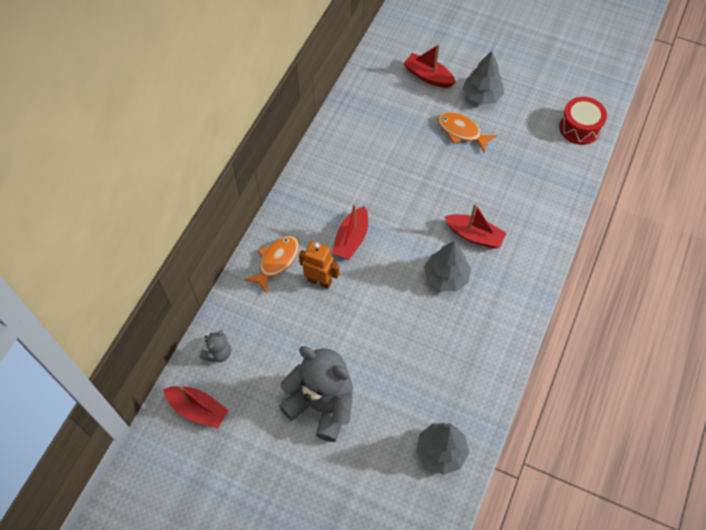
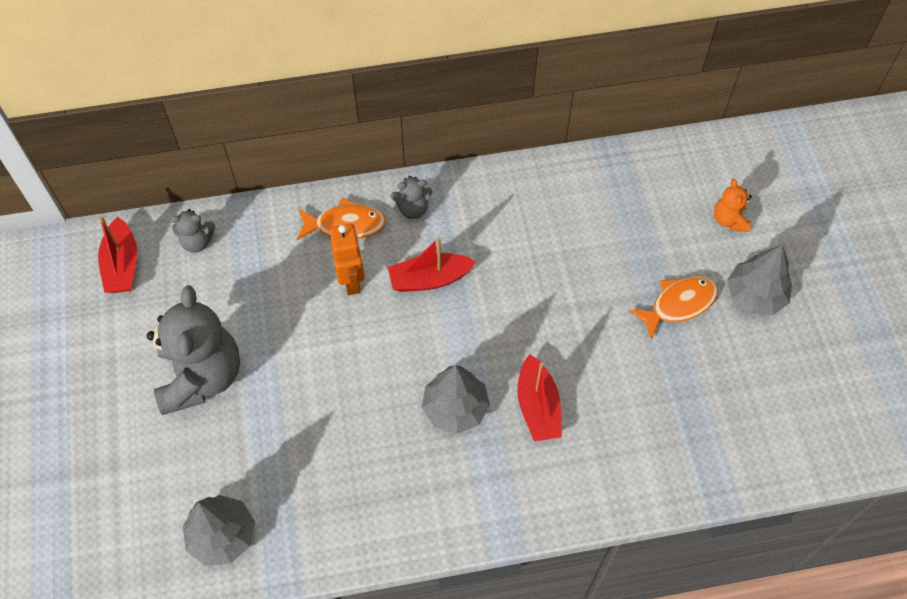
camera: 55 degrees right, 0 degrees up
(295, 219) = (413, 209): none -> grey teddy bear
(428, 76) = (729, 220): red boat -> orange teddy bear
(461, 132) = (678, 304): orange fish -> orange fish turned 60 degrees clockwise
(579, 128) = (810, 440): red drum -> none

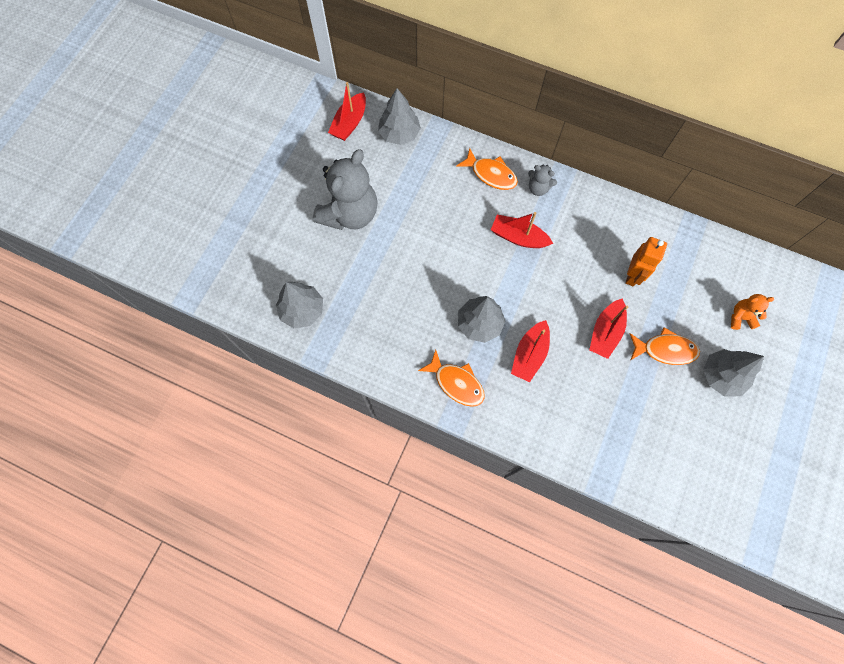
camera: 35 degrees right, 10 degrees up
(197, 242) = (399, 134): grey teddy bear -> grey tree
(352, 281) = (471, 210): orange robot -> orange robot (632, 275)
(477, 496) = (456, 383): none -> orange fish
(602, 326) = (605, 332): none -> red boat
(729, 220) = (740, 317): orange teddy bear -> orange teddy bear turned 60 degrees clockwise

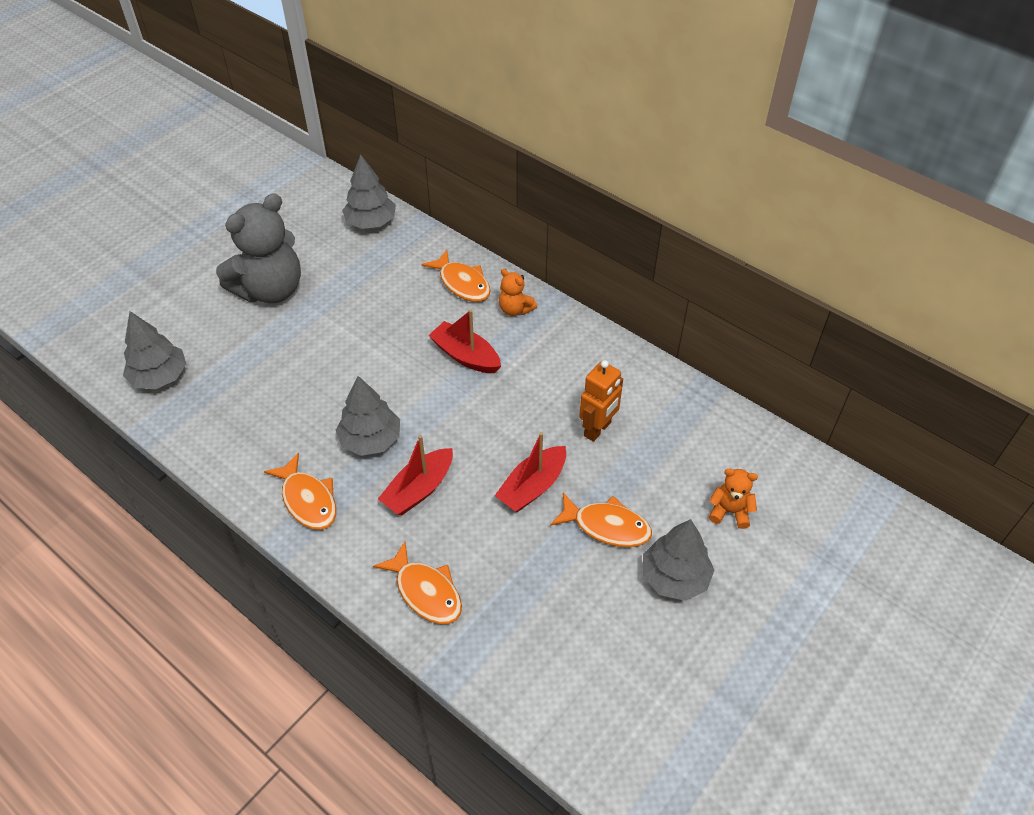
camera: 15 degrees right, 20 degrees down
(349, 123) = (318, 201): red boat -> none
(538, 188) = (515, 309): grey teddy bear -> orange teddy bear
(565, 430) = (426, 591): none -> orange fish

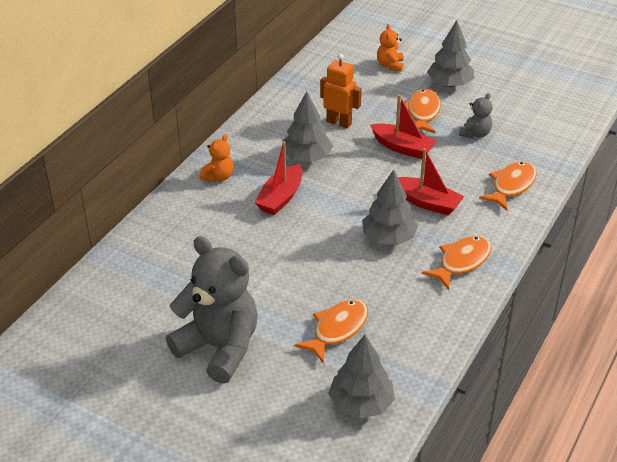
camera: 100 degrees left, 10 degrees down
(371, 222) = (103, 291): grey tree -> grey tree (306, 157)
(462, 283) = (189, 212): orange fish -> orange fish (337, 329)
(547, 579) = (475, 134): none -> grey teddy bear

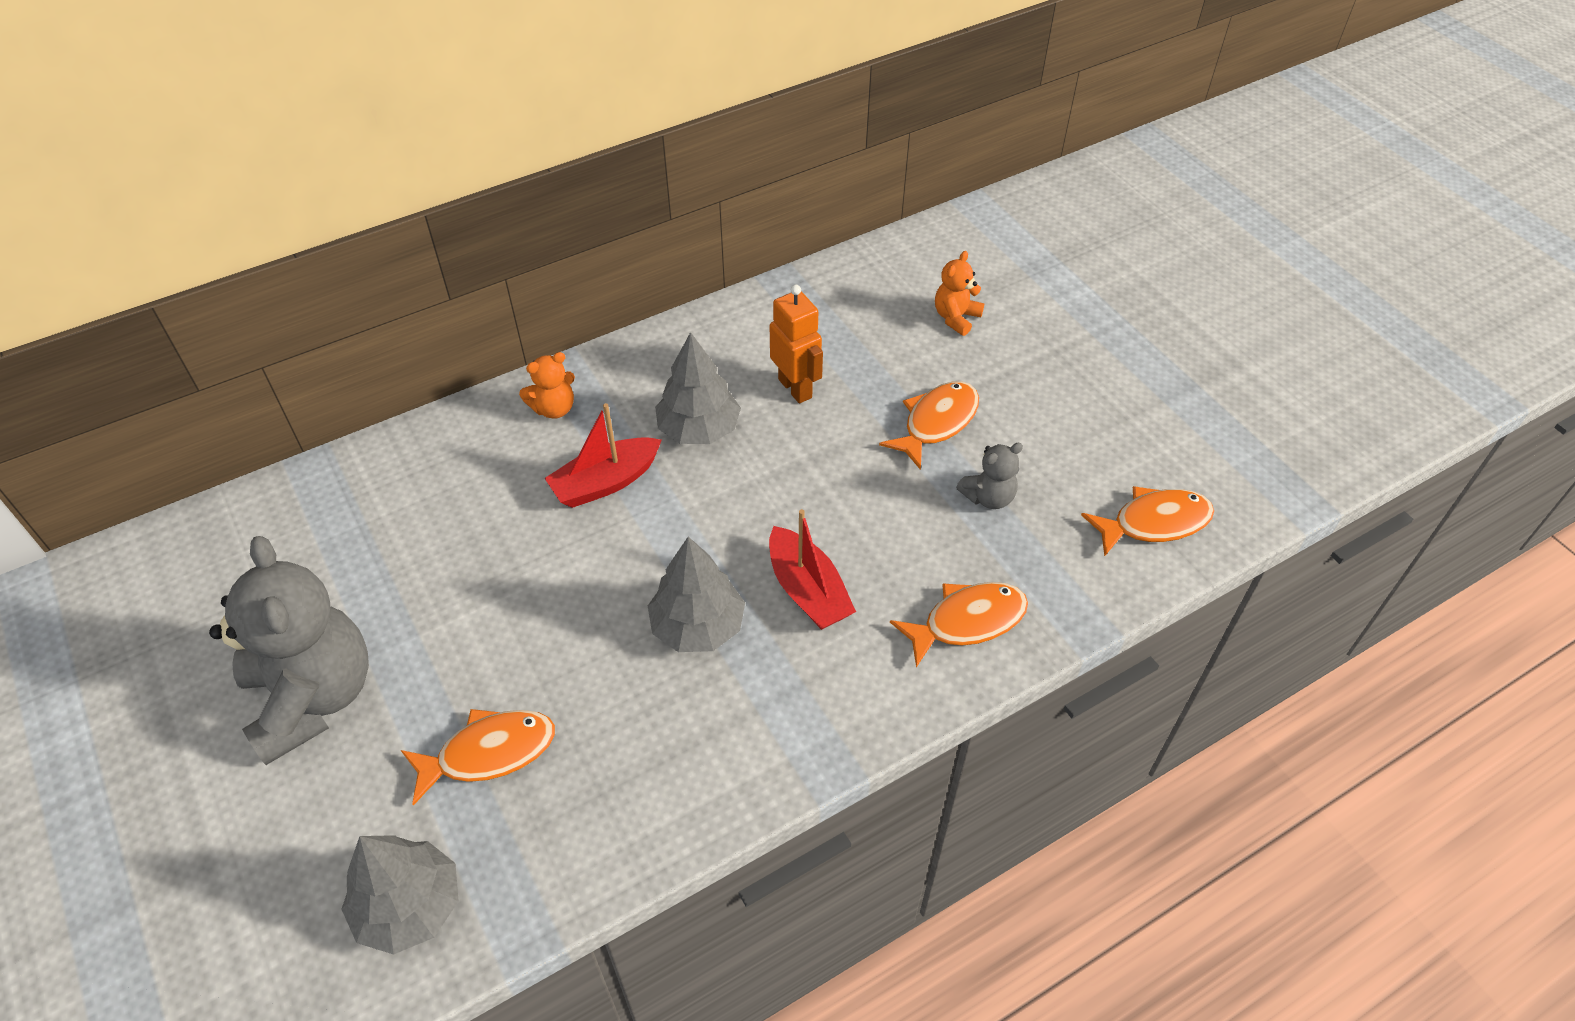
camera: 30 degrees right, 10 degrees up
(402, 148) = (853, 473): red boat -> none
(449, 84) = (1022, 388): grey tree -> none
(461, 262) = (769, 727): orange fish -> orange fish (1154, 523)

